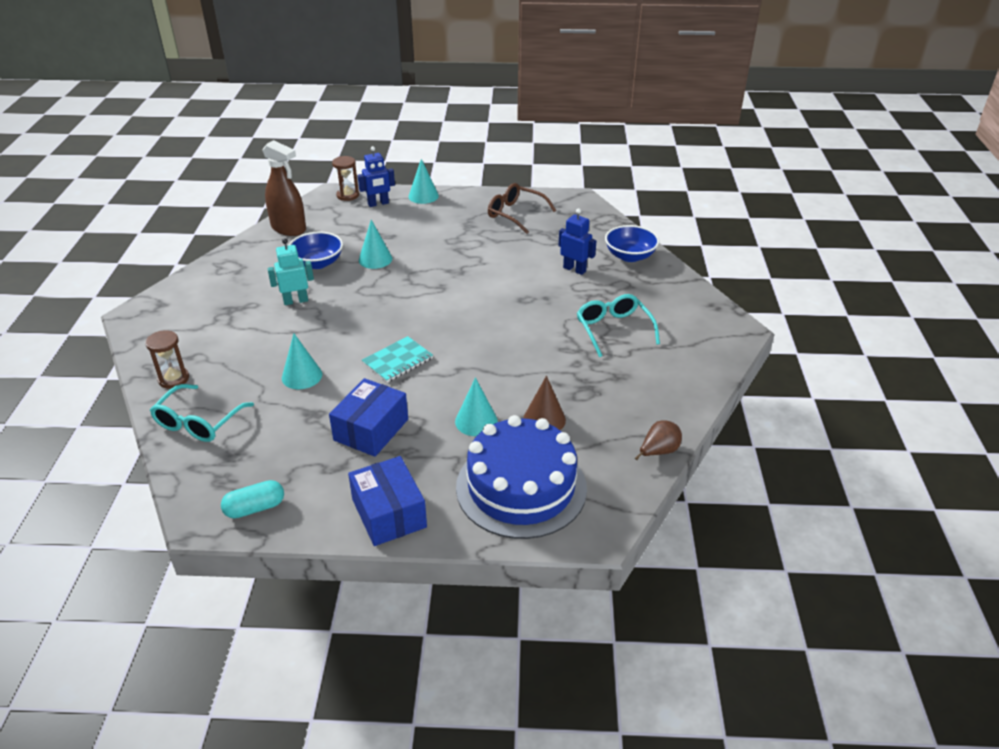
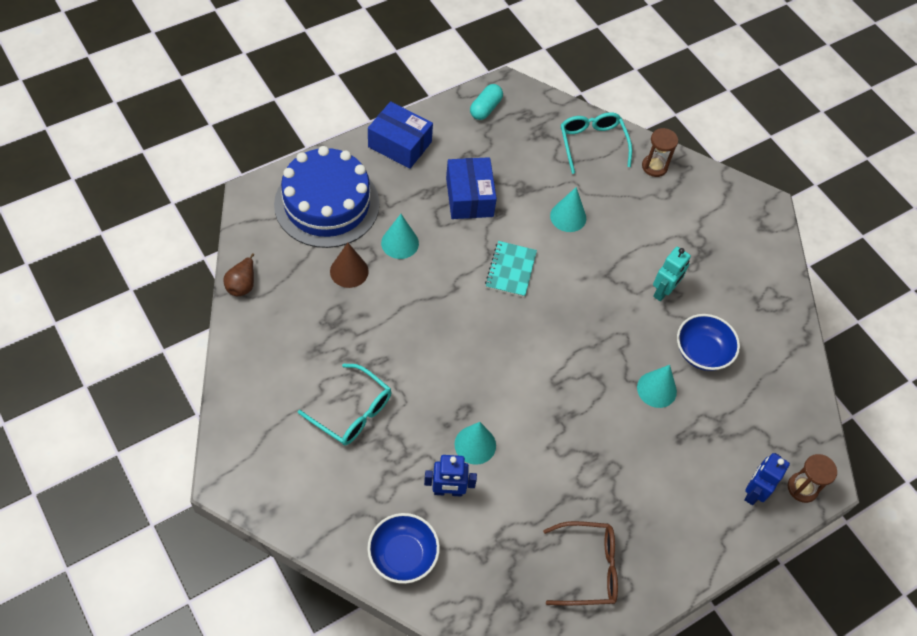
camera: 140 degrees right, 20 degrees up
(289, 228) = (789, 388): brown spray bottle -> none
(423, 196) = (722, 541): turquoise cone -> turquoise cone (475, 445)

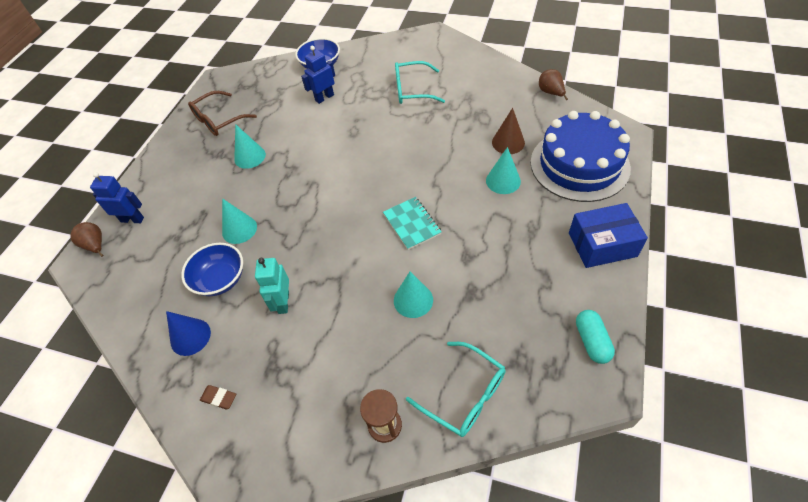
camera: 150 degrees right, 5 degrees down
(469, 197) = (501, 250): blue box -> none
(475, 445) = (330, 123): turquoise cone -> turquoise cone (250, 157)
(751, 322) = (190, 337): none -> blue cone
(752, 262) = (219, 398): none -> brown eraser
(753, 492) = (132, 219): blue robot -> blue robot turned 75 degrees counterclockwise
(802, 488) = (95, 246): brown hourglass -> brown pear

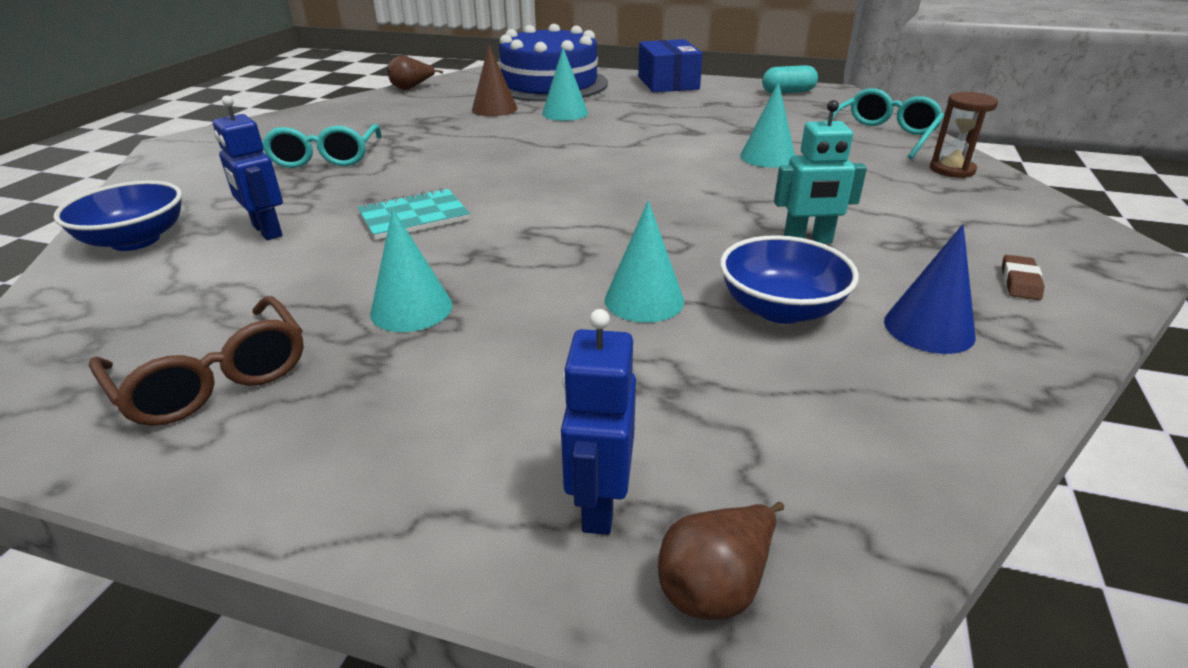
camera: 95 degrees left, 20 degrees down
(412, 224) = (636, 158): turquoise notebook -> turquoise notebook (414, 217)

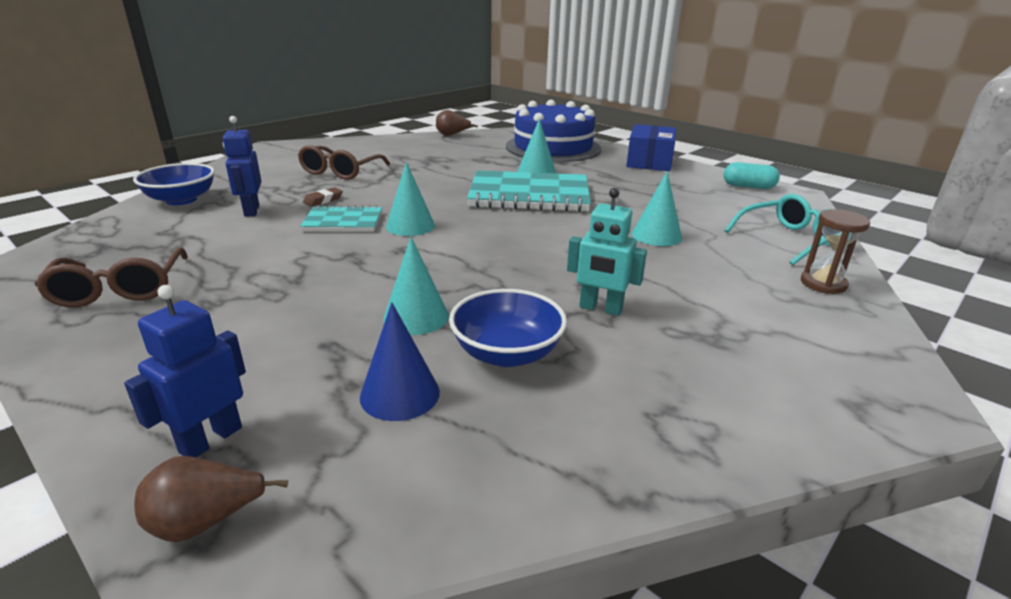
camera: 25 degrees right, 5 degrees down
(325, 158) = (340, 172): turquoise glasses -> brown glasses
(411, 309) = (267, 280): turquoise cone -> turquoise cone (410, 226)
(494, 109) = (489, 159): brown cone -> none
(592, 141) = (529, 195): none -> turquoise notebook
(929, 328) = (610, 407): blue cone -> blue cone (400, 394)
(1020, 282) = (754, 397): brown eraser -> brown eraser (323, 200)

